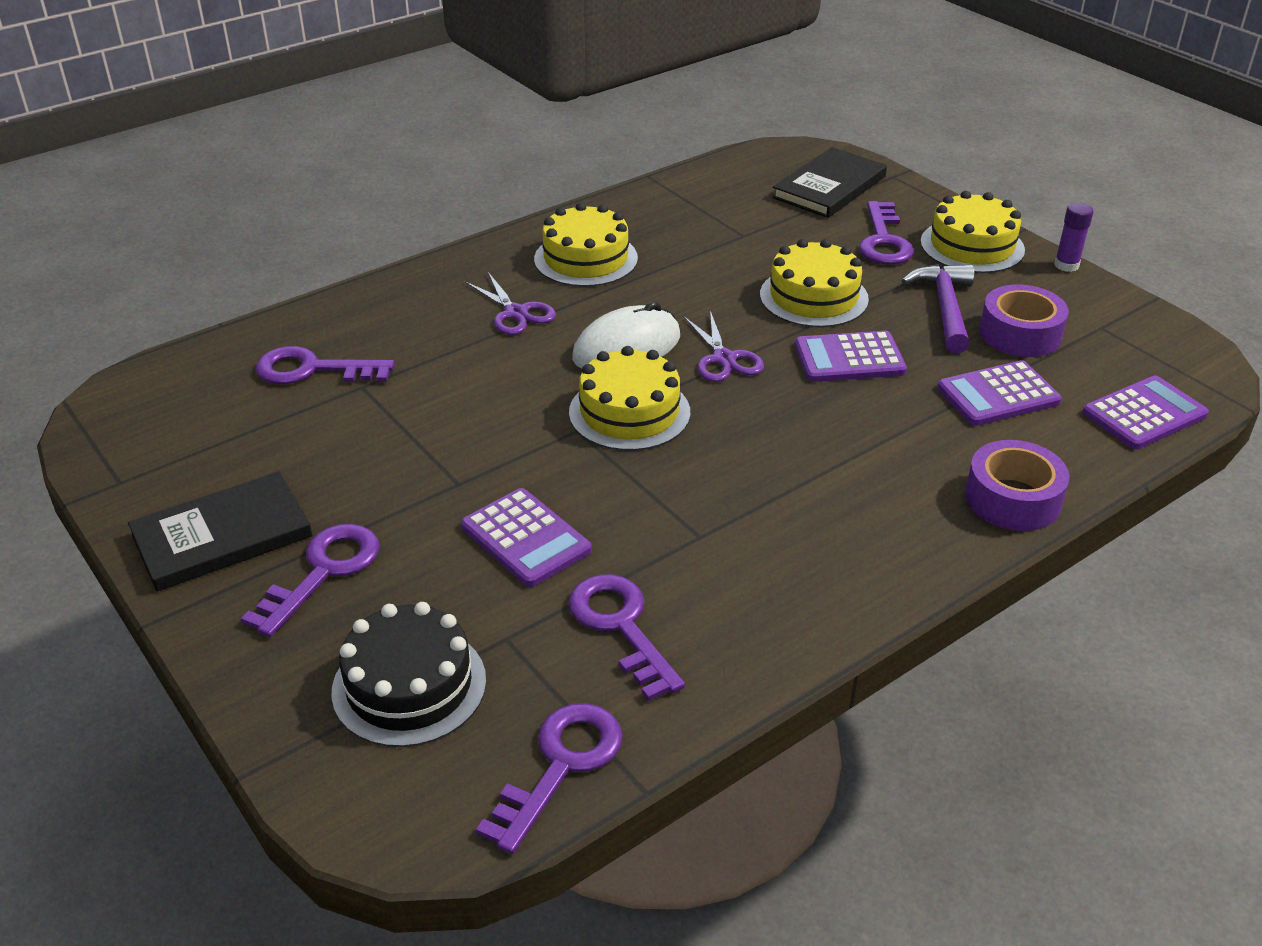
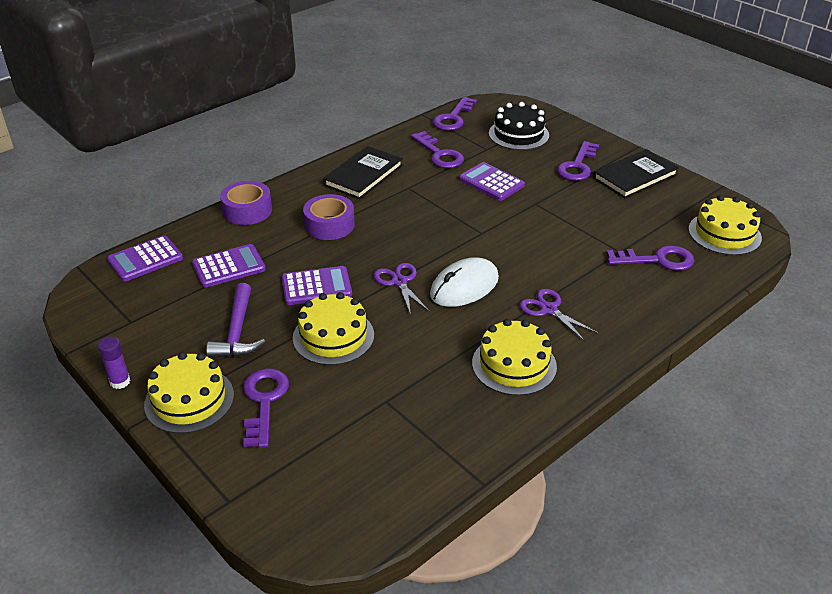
camera: 175 degrees right, 0 degrees up
(629, 412) = (454, 244): yellow cake -> yellow cake (724, 233)
(829, 187) = (299, 477): black book -> black book (363, 175)
(1020, 334) = (192, 312): purple tape -> purple tape (329, 225)

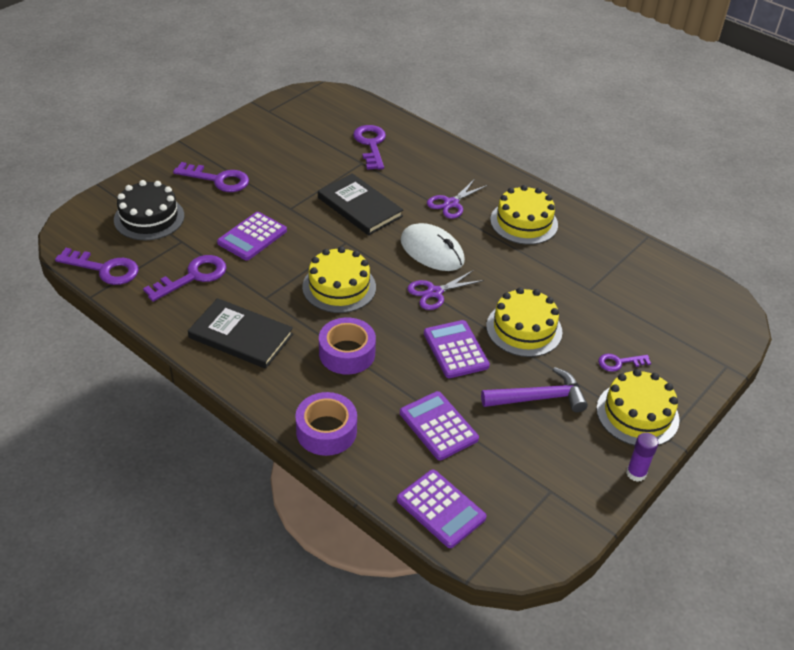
camera: 100 degrees left, 5 degrees up
(264, 401) = (619, 362): purple key -> purple key, size x0.58
(635, 176) = (237, 147): black book -> black book (359, 207)
(724, 233) = (327, 109): yellow cake -> yellow cake (339, 287)

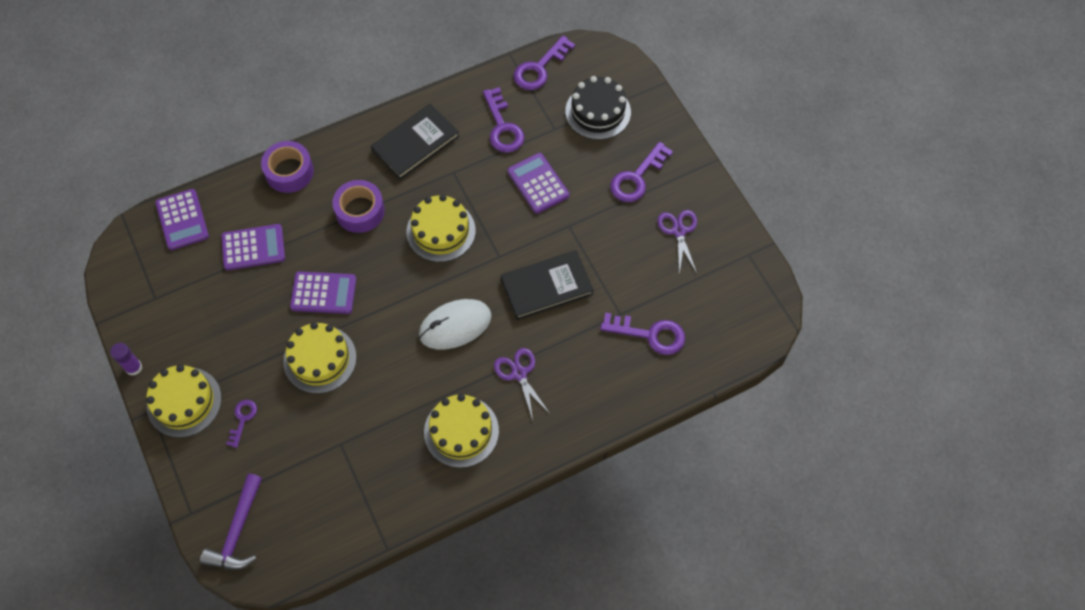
camera: 115 degrees right, 20 degrees up
(434, 292) = (399, 305): purple scissors -> purple scissors (679, 231)
(441, 509) = (182, 220): purple calculator -> purple calculator turned 90 degrees counterclockwise
(539, 398) = (240, 333): purple hammer -> purple hammer (237, 531)

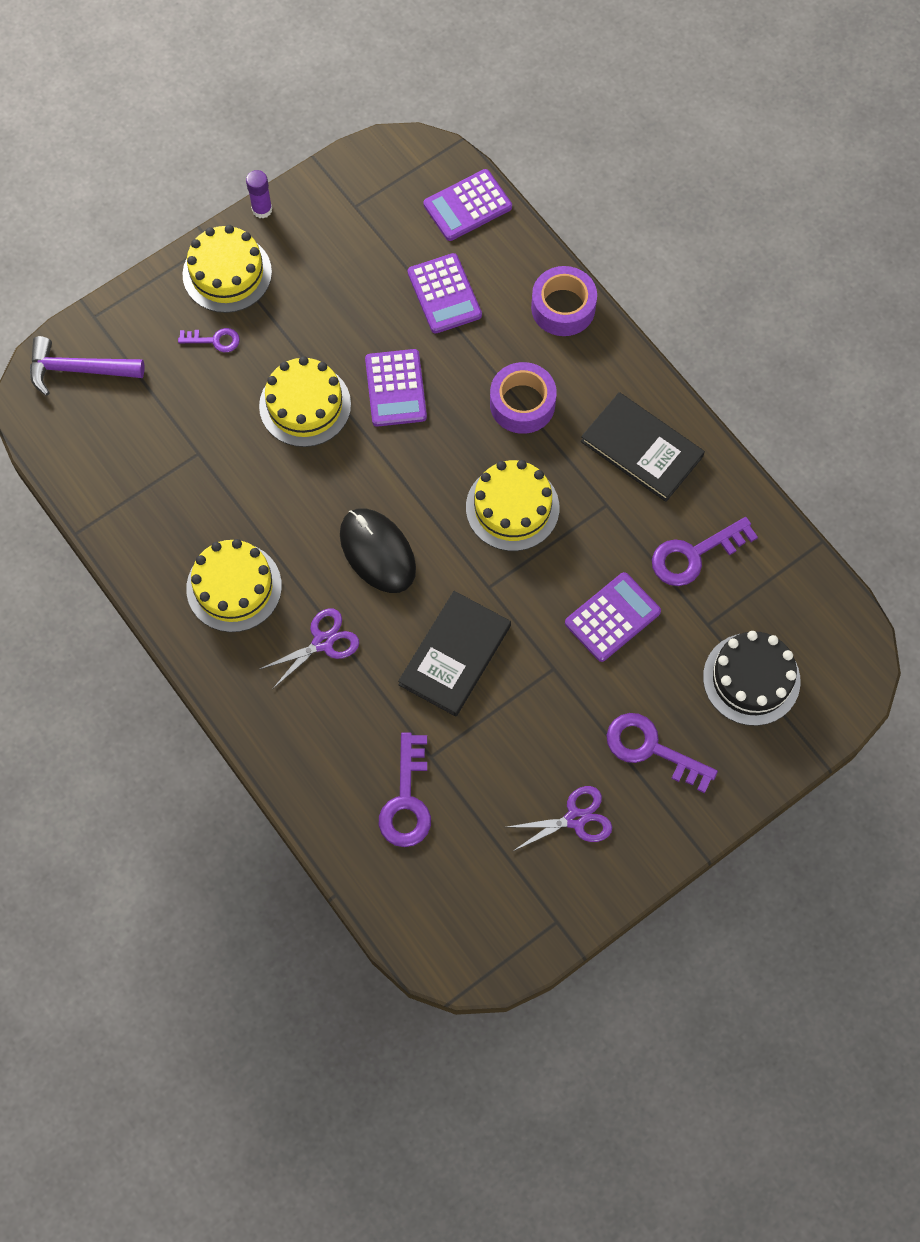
camera: 80 degrees right, 5 degrees up
(455, 325) = (377, 552): white mouse -> black mouse
(539, 68) = (807, 587): purple key -> none
(546, 286) = (455, 655): black book -> black book turned 60 degrees clockwise

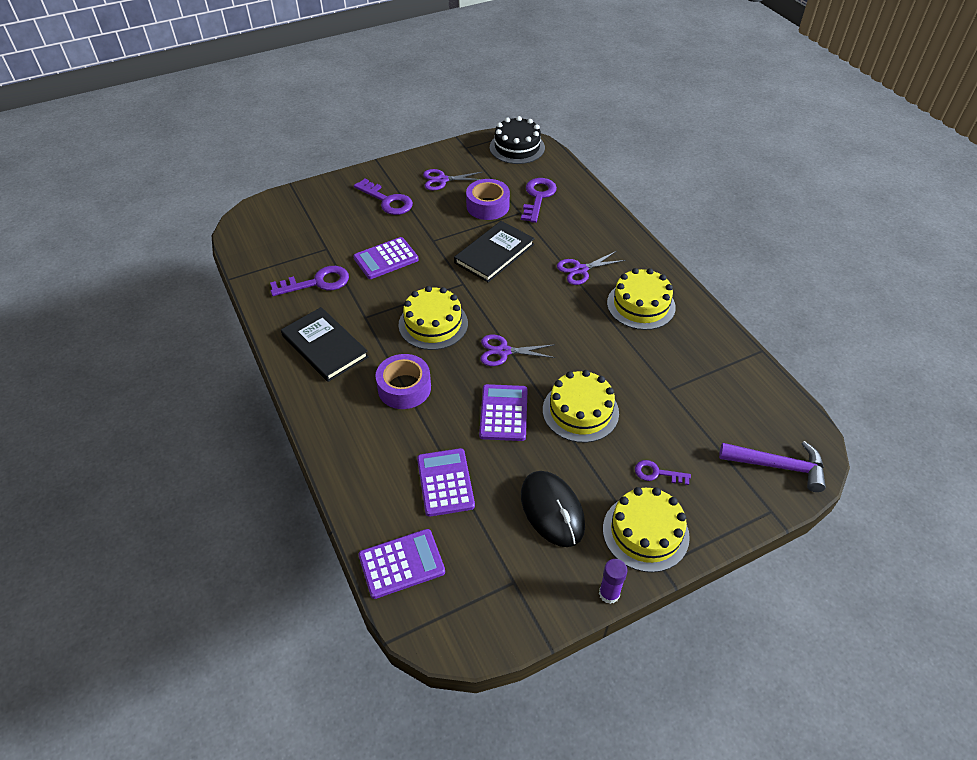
camera: 170 degrees left, 20 degrees down
(377, 552) = (536, 311): black mouse -> black mouse (552, 510)
(411, 478) = (503, 351): none -> purple scissors
(563, 307) = (345, 455): purple tape -> purple tape (487, 206)
(751, 679) = (312, 222): black cake -> black cake (517, 147)

